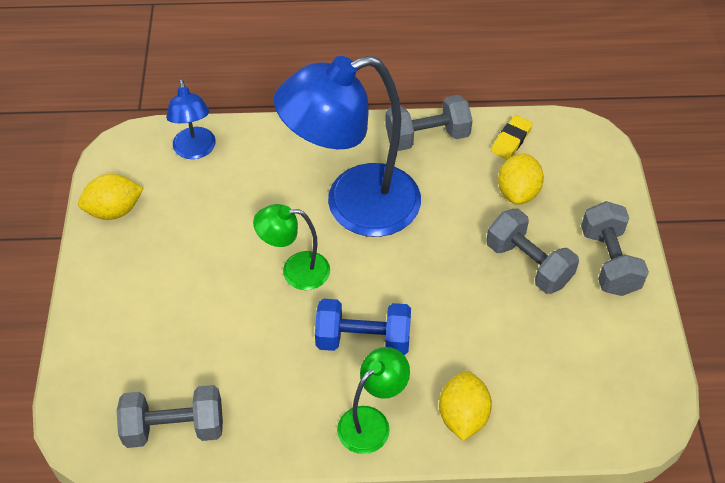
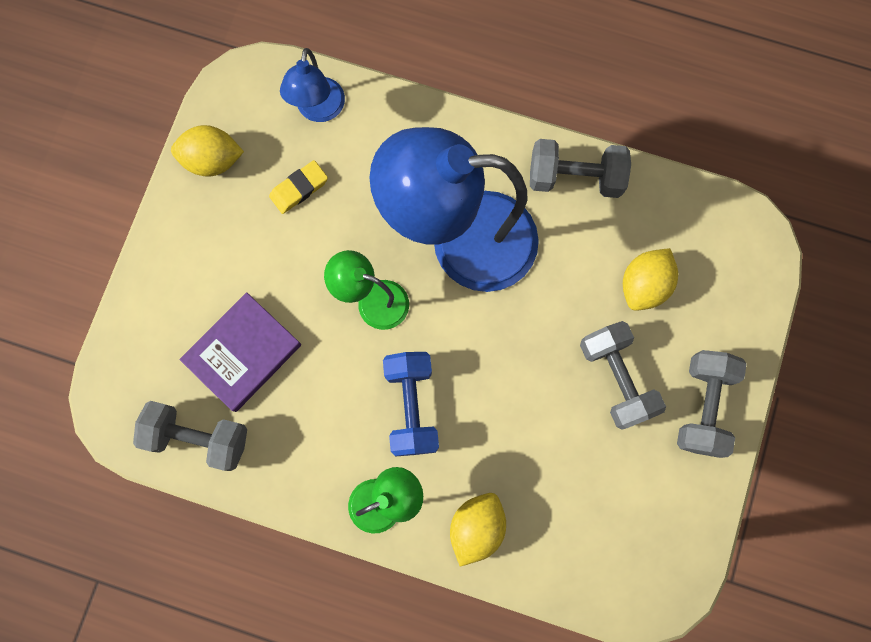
camera: 20 degrees right, 25 degrees up
(193, 346) = (243, 353): none -> purple book
(363, 339) = (411, 406): blue dumbbell -> blue dumbbell turned 60 degrees clockwise
(511, 140) = (666, 213): yellow eraser -> yellow eraser (299, 189)

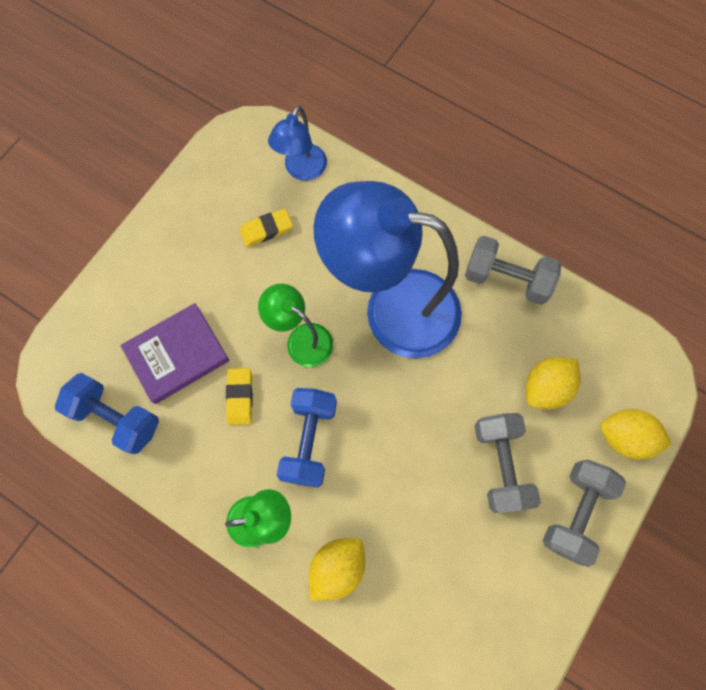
camera: 15 degrees right, 5 degrees down
(198, 437) = (116, 417): grey dumbbell -> blue dumbbell
(213, 160) = (202, 189): yellow lemon -> yellow lemon (624, 437)
(325, 380) = (240, 397): none -> yellow eraser

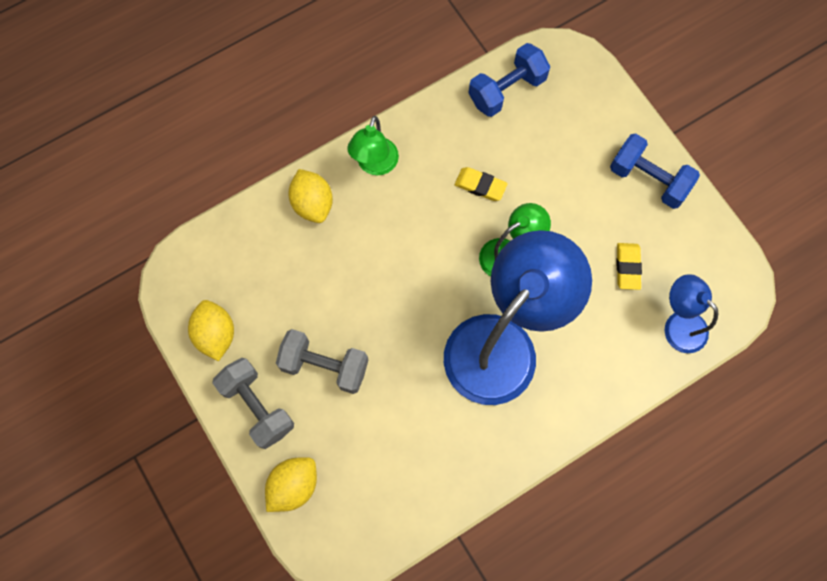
camera: 115 degrees right, 0 degrees up
(177, 354) = (539, 151): purple book -> none
(309, 440) = (419, 224): blue dumbbell -> blue dumbbell (648, 179)
(506, 279) = (485, 461): grey dumbbell -> none
(545, 387) = (369, 440): yellow lemon -> yellow lemon (215, 334)

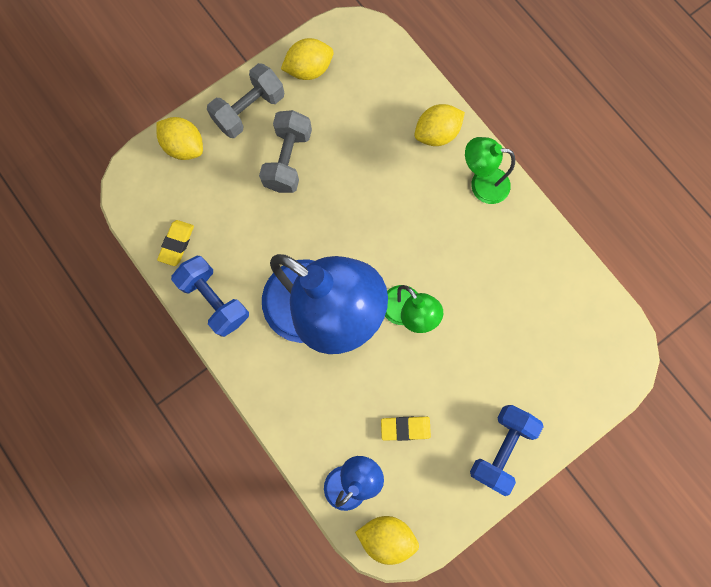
camera: 85 degrees right, 5 degrees up
(480, 186) = (473, 281): yellow eraser -> yellow eraser (177, 243)
(506, 90) = (578, 300): blue dumbbell -> blue dumbbell (215, 299)
(731, 295) = (386, 535): none -> yellow lemon

